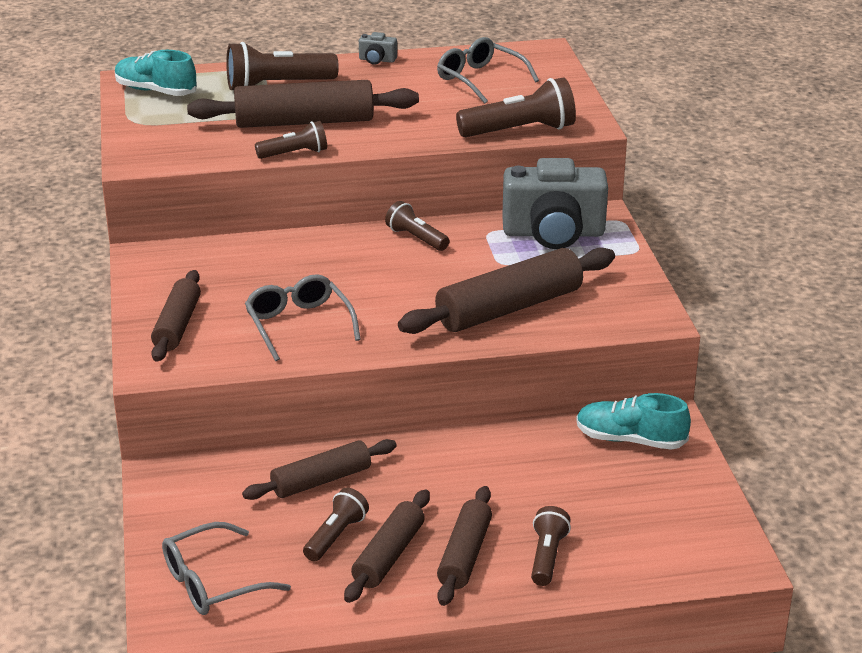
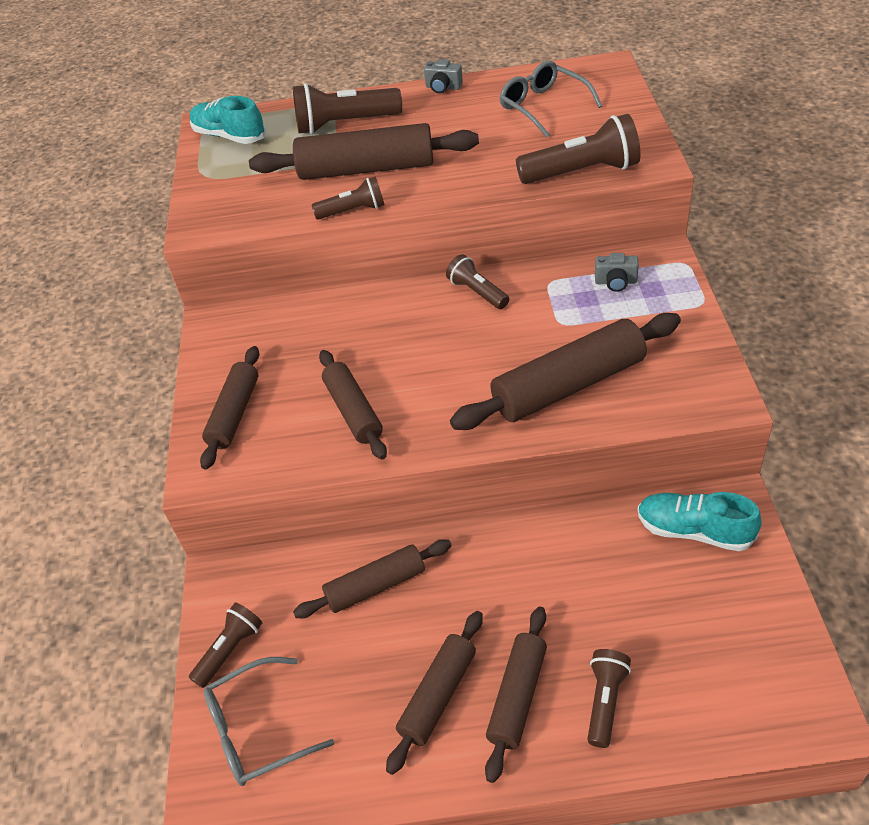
camera: 10 degrees right, 15 degrees up
(299, 325) = (353, 411): grey glasses -> brown rolling pin
(335, 536) = (385, 665): brown flashlight -> brown flashlight (230, 650)
(553, 233) = (615, 282): grey camera -> grey camera, size x0.40

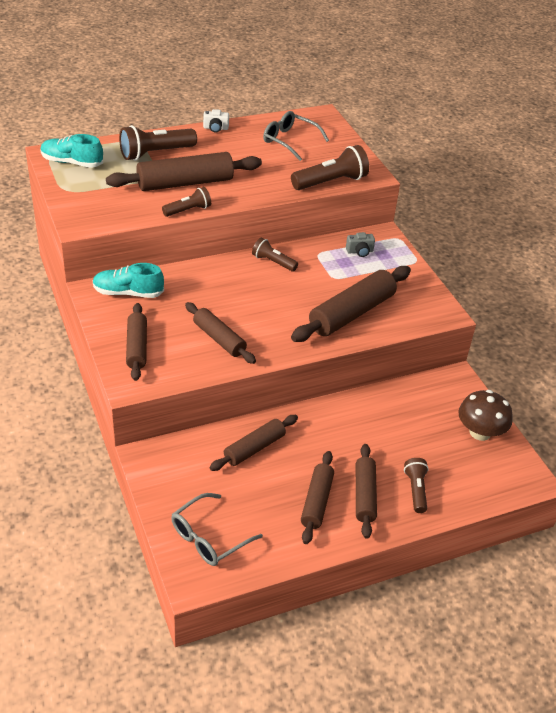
camera: 25 degrees left, 5 degrees down
(230, 650) = (171, 497): brown flashlight -> none
(443, 87) = (215, 128): grey camera -> white camera
(694, 531) = (438, 395): turquoise shoe -> turquoise shoe (128, 293)
(747, 608) = (480, 432): none -> brown mushroom

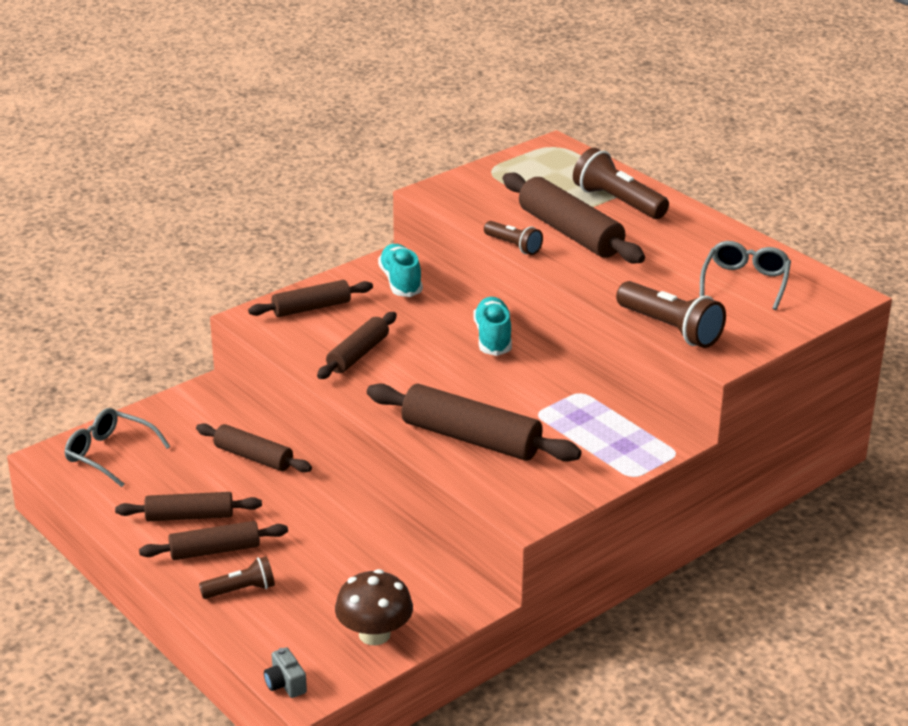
camera: 75 degrees right, 10 degrees down
(72, 162) = (548, 160): turquoise shoe -> turquoise shoe (493, 338)
(215, 128) = (719, 226): white camera -> none
(273, 262) = (534, 362): brown flashlight -> none
(360, 251) = (614, 424): grey camera -> grey camera (285, 684)

